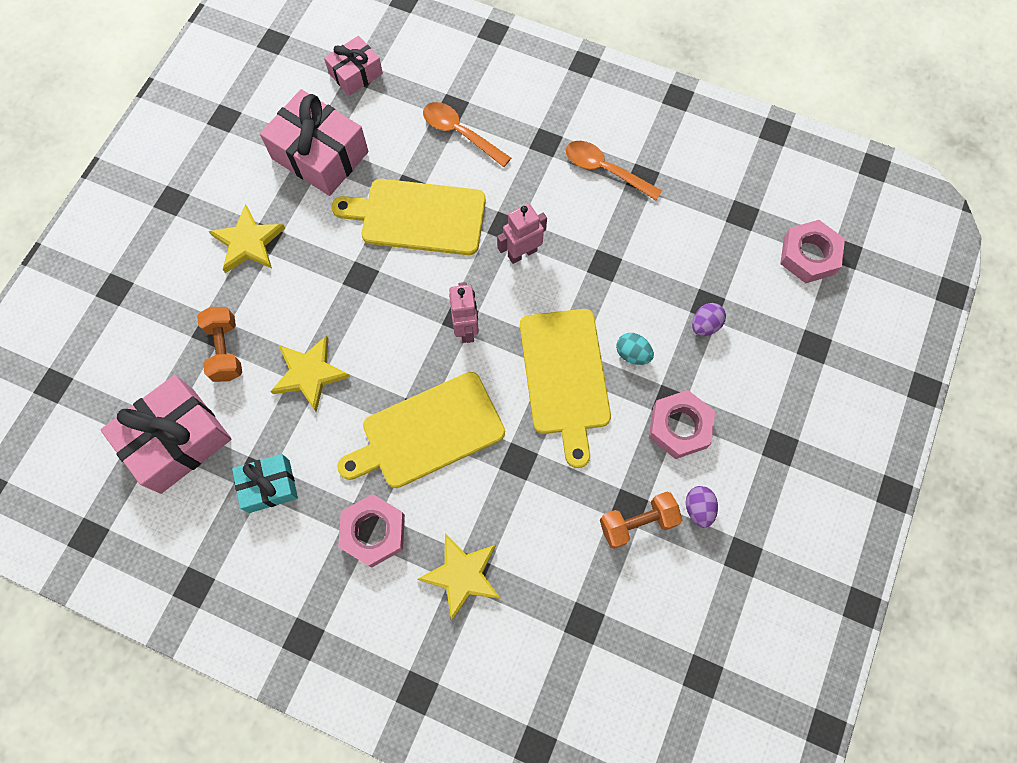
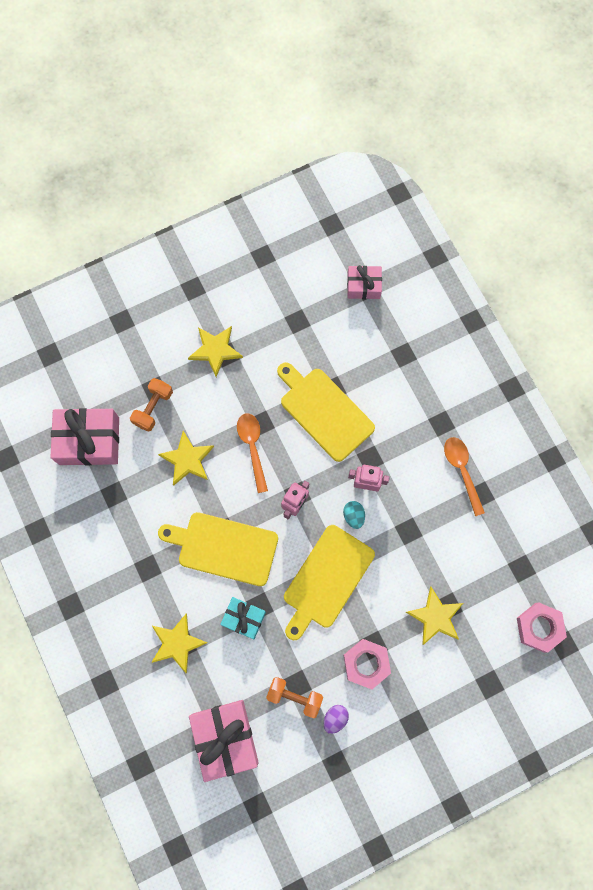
camera: 40 degrees right, 5 degrees up
(269, 486) = (116, 507): turquoise gift -> turquoise gift (244, 618)
(320, 155) = (299, 325): pink gift -> pink gift (225, 738)
(373, 532) = (150, 579): pink nut -> none
(460, 133) = (394, 377): orange spoon -> orange spoon (252, 448)
(632, 354) = (377, 598): turquoise egg -> turquoise egg (353, 516)
(705, 325) = (435, 617): purple egg -> yellow star

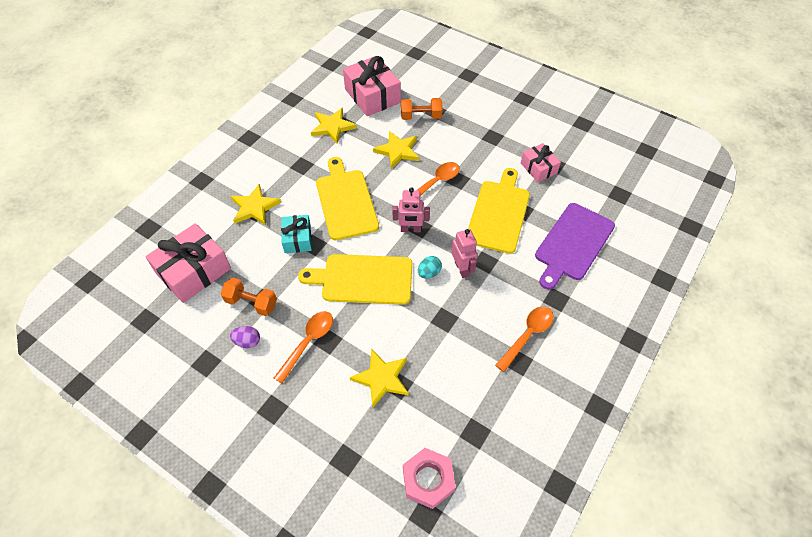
camera: 60 degrees right, 20 degrees down
(215, 350) = (490, 130): yellow star -> yellow star (332, 127)
(294, 696) = (251, 303): orange dumbbell -> orange dumbbell turned 60 degrees counterclockwise
(363, 286) = (619, 191): pink gift -> pink gift (538, 168)
(366, 663) = (308, 343): pink nut -> orange spoon
(395, 369) = (573, 244): none -> purple cutting board

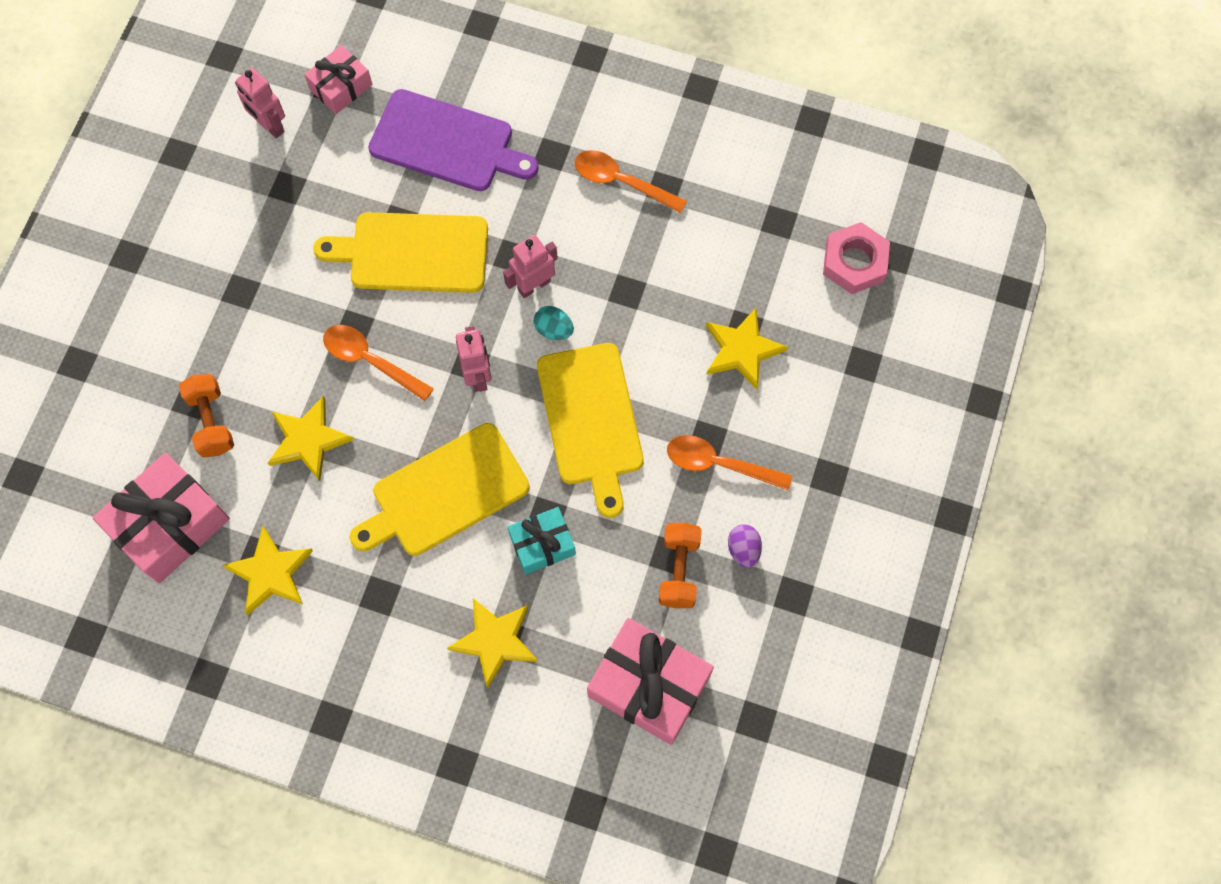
camera: 105 degrees left, 15 degrees up
(538, 168) = (300, 209): pink gift -> pink gift (341, 87)
(596, 163) = (270, 125): none -> pink robot

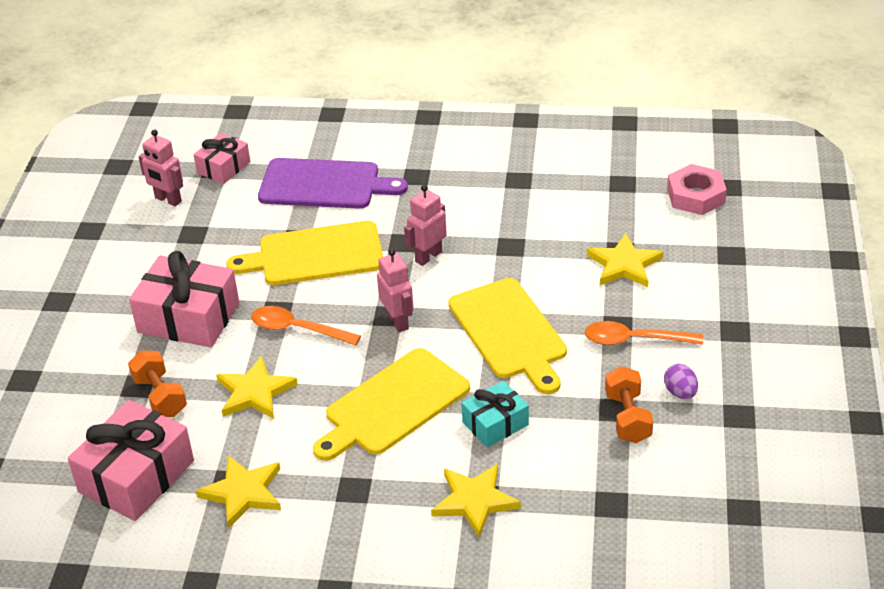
camera: 10 degrees left, 30 degrees down
(554, 329) = (455, 280): turquoise egg -> none
(622, 182) = (481, 182): orange spoon -> none
(649, 686) = (632, 505): pink gift -> pink gift (188, 318)

